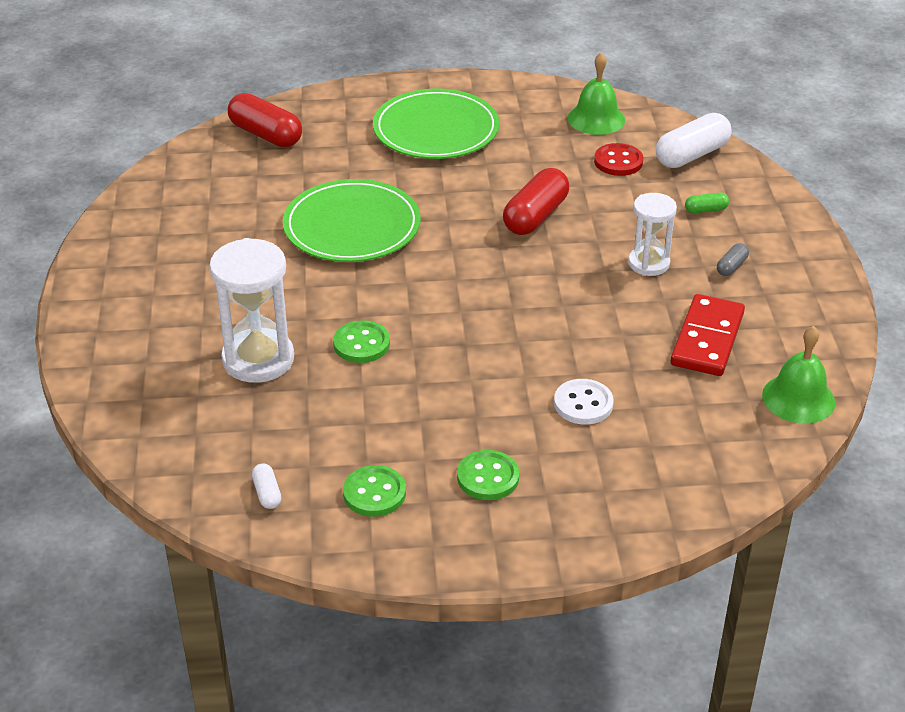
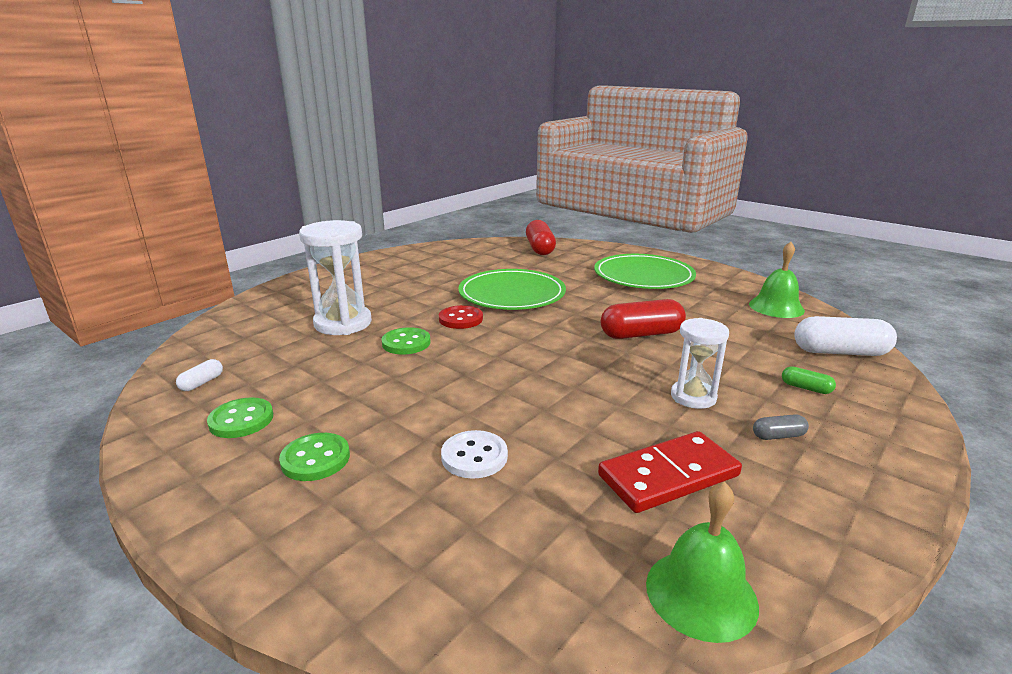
camera: 45 degrees right, 15 degrees down
(618, 161) = (760, 332): red button -> red button (460, 319)

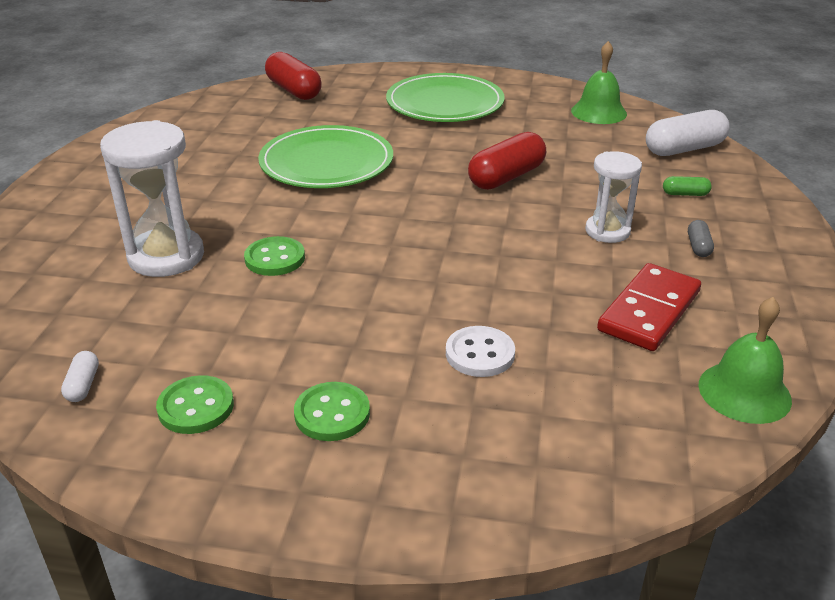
camera: 30 degrees left, 10 degrees up
(460, 319) = (303, 211): red button -> none
(778, 436) = (698, 246): grey capsule -> grey capsule turned 45 degrees counterclockwise

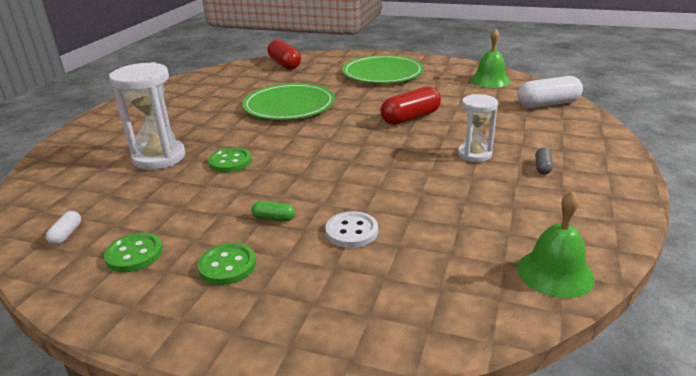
camera: 10 degrees right, 5 degrees down
(649, 311) = (491, 209): red domino -> none
(685, 194) = (541, 132): green capsule -> green capsule (274, 218)

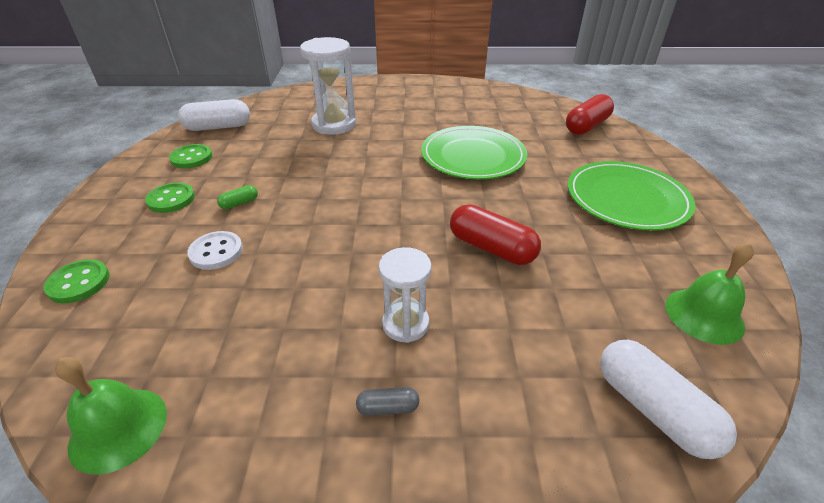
camera: 70 degrees right, 10 degrees up
(66, 235) = (218, 127): white capsule -> white capsule, size x2.12
(230, 162) = (335, 157): green button -> green button (79, 283)
(274, 218) = (239, 203): green capsule -> green capsule turned 60 degrees clockwise

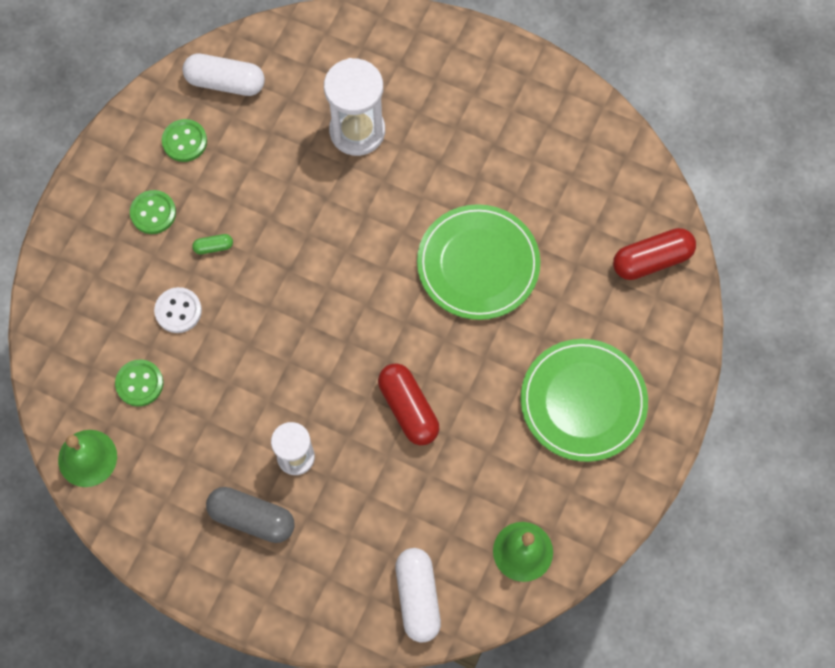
camera: 25 degrees right, 30 degrees up
(79, 283) = (68, 303): green button -> green button (139, 383)
(388, 408) = (252, 518): grey capsule -> grey capsule, size x2.12

